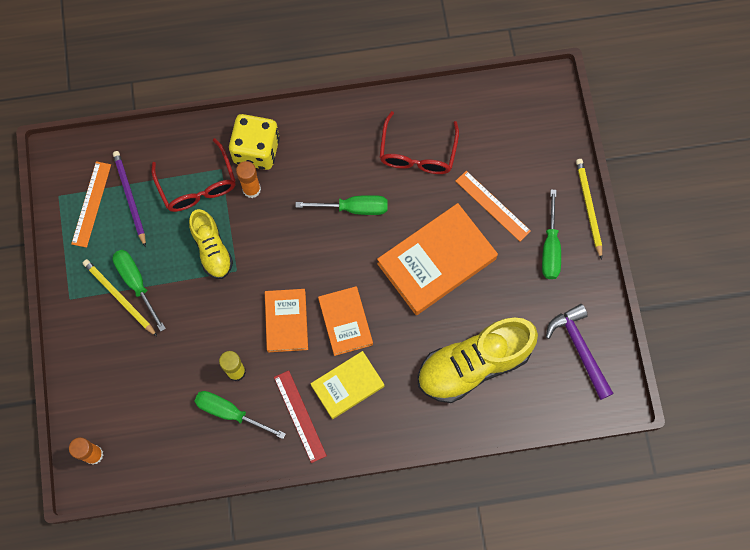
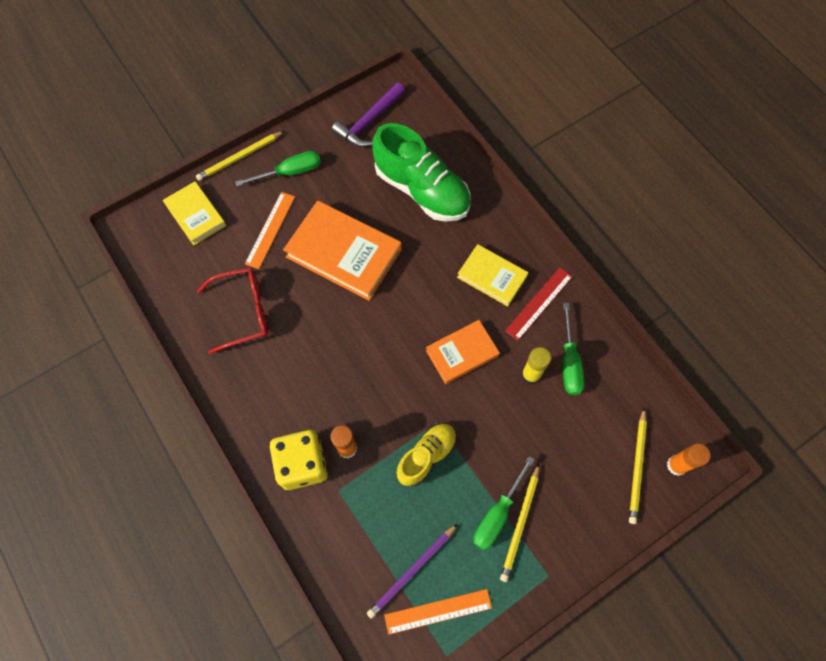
camera: 115 degrees left, 5 degrees down
(110, 419) = (637, 467): none -> yellow pencil
(197, 185) = (366, 506): red glasses -> none
(345, 322) = (436, 303): orange book -> none
(354, 208) = (324, 344): green screwdriver -> none
(473, 365) = (422, 190): yellow shoe -> green shoe
(538, 146) = (196, 215): none -> yellow book

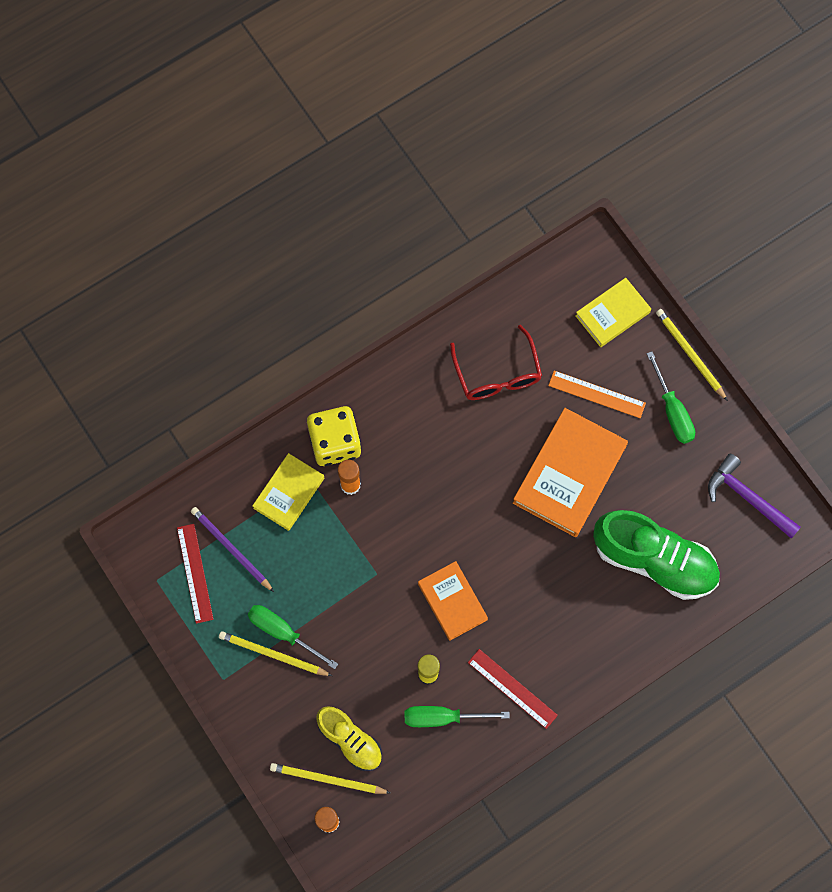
camera: 90 degrees right, 5 degrees up
(422, 190) = (654, 560): green shoe -> green shoe turned 105 degrees counterclockwise
(427, 456) = (342, 564): yellow shoe -> yellow shoe (350, 741)
(438, 611) = (195, 573): orange ruler -> red ruler
(492, 277) = (544, 637): yellow book -> yellow book (289, 493)

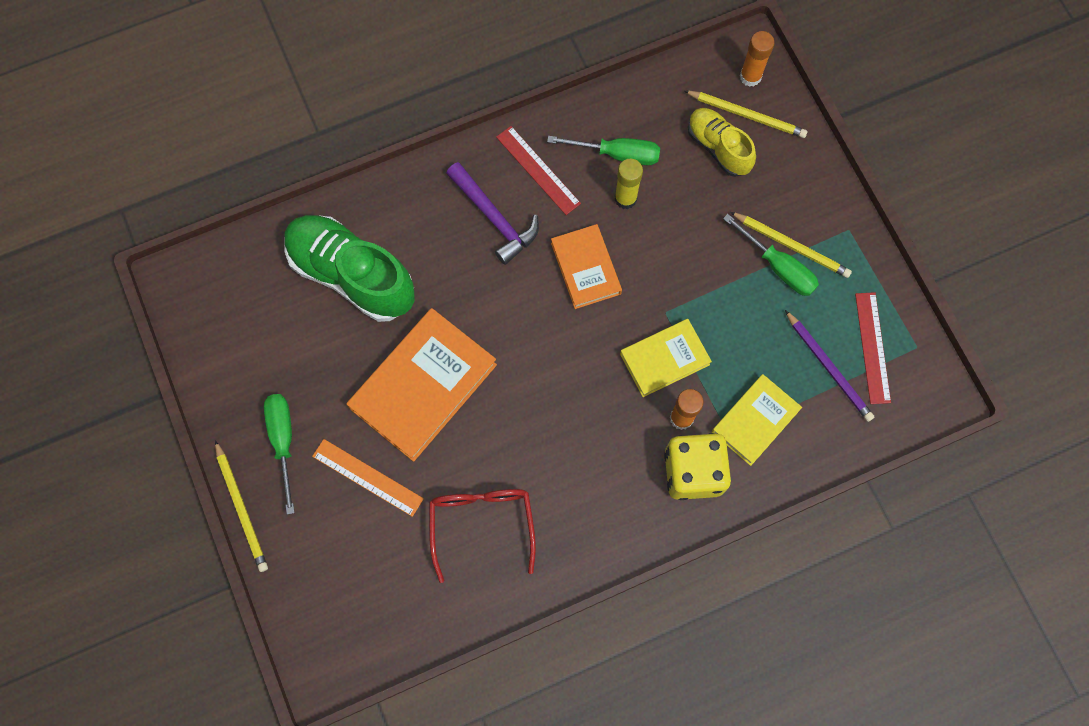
camera: 170 degrees left, 0 degrees up
(612, 314) = (322, 577): yellow book -> yellow book (664, 359)
(747, 498) = (227, 325): purple hammer -> purple hammer (494, 218)

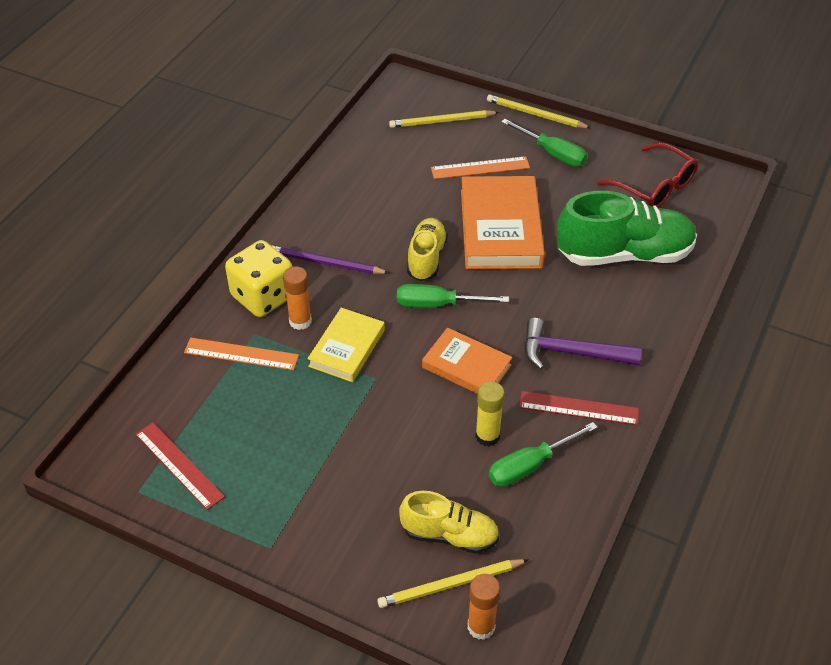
camera: 140 degrees right, 25 degrees down
(482, 525) = (382, 189): red glasses -> red glasses (654, 187)
(518, 404) = (426, 258): none -> yellow shoe
(755, 421) = (241, 354): yellow book -> orange ruler
(778, 267) = (310, 472): green screwdriver -> green screwdriver (437, 304)
(791, 245) = (313, 497): yellow pencil -> yellow pencil (442, 121)
(828, 367) = (208, 426): purple pencil -> purple pencil (326, 263)

